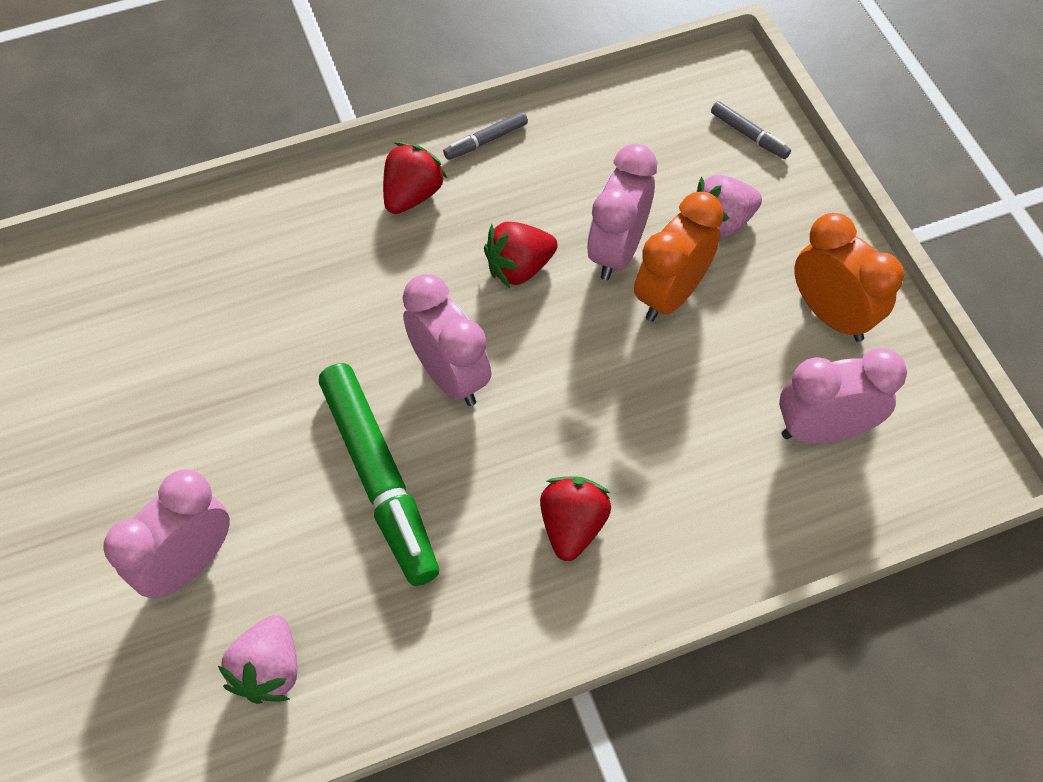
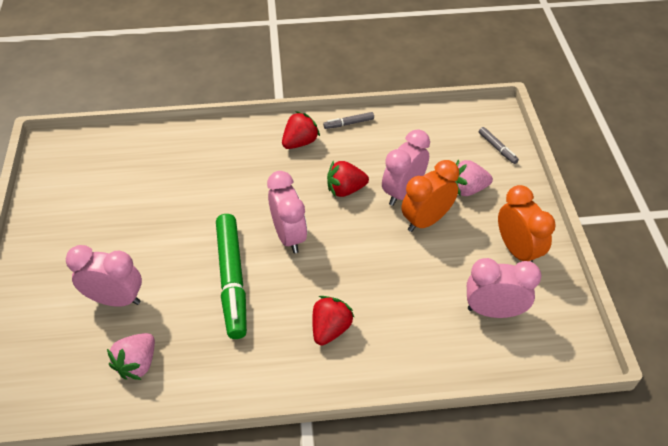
camera: 15 degrees right, 10 degrees down
(188, 564) = (116, 299): pink clock -> pink clock turned 45 degrees clockwise

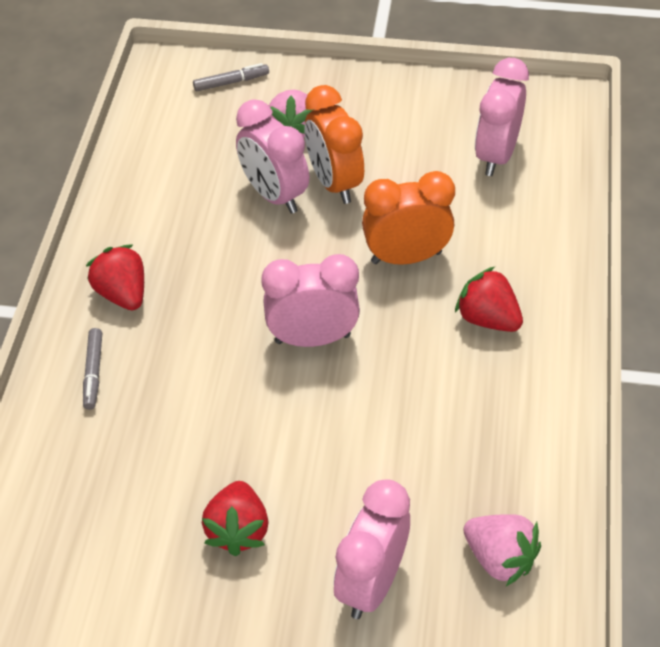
camera: 75 degrees left, 0 degrees up
(232, 280) = (375, 420): green marker -> none
(345, 189) = (245, 257): red strawberry -> red strawberry (238, 530)
(348, 123) = (108, 227): grey marker -> grey marker (93, 372)
(517, 250) = (411, 111): orange clock -> orange clock (406, 257)

